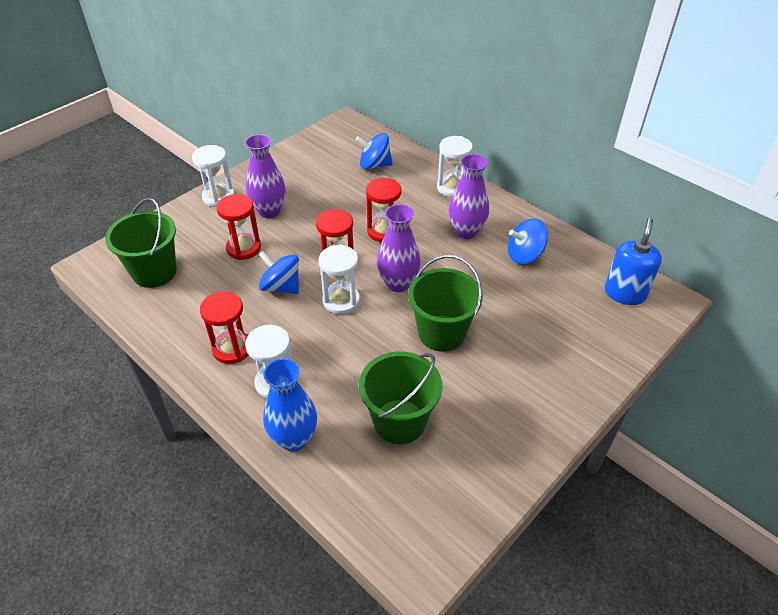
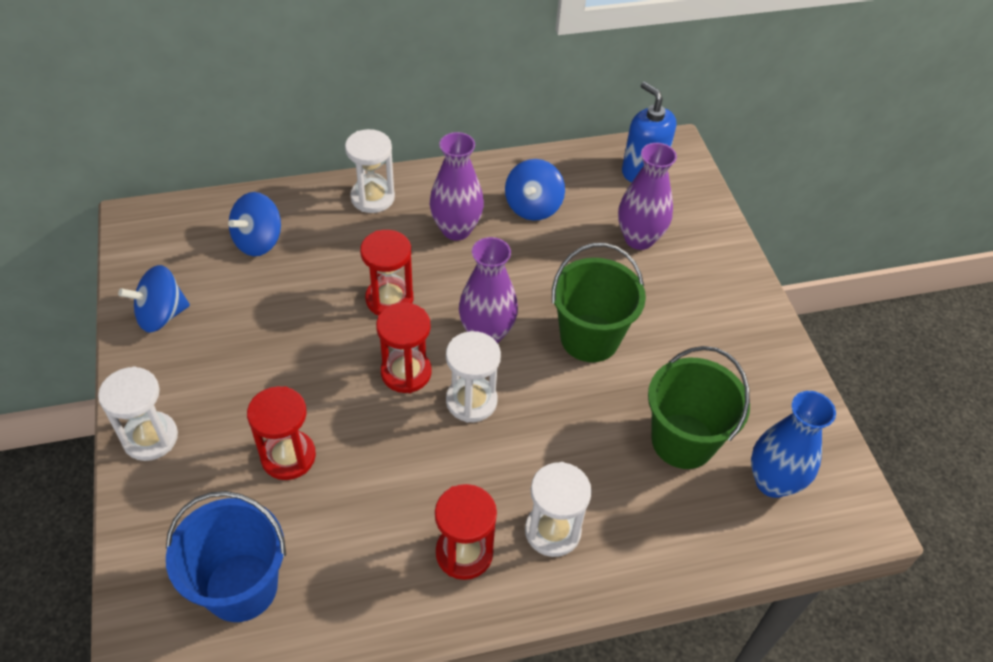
camera: 60 degrees left, 5 degrees up
(154, 272) = (241, 587): green bucket -> blue bucket
(269, 211) = (240, 393): purple vase -> purple vase (639, 239)
(281, 287) = (397, 449): blue spinning top -> blue spinning top (161, 315)
(294, 439) = (646, 551): blue vase -> blue vase (772, 482)

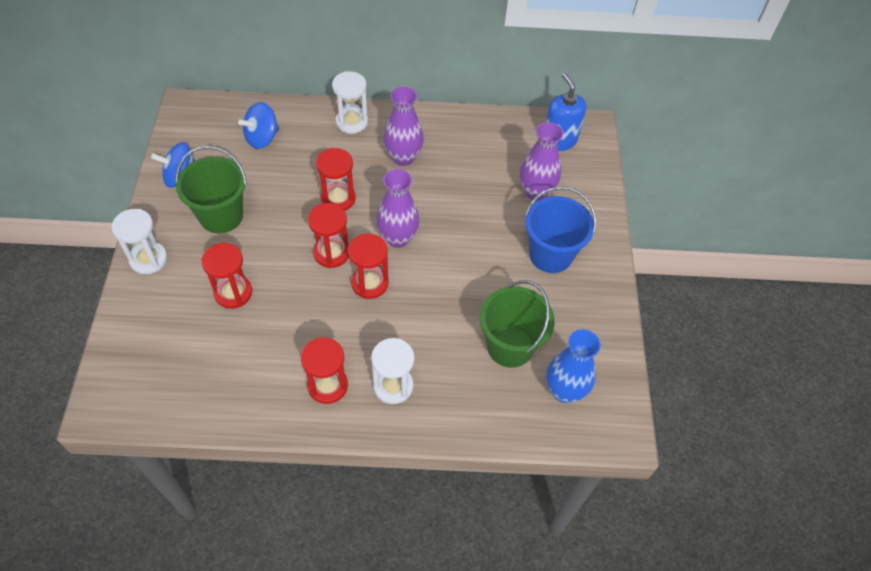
camera: 15 degrees right, 5 degrees up
(241, 587) = (175, 371): blue bucket -> blue bucket (550, 255)
(471, 401) = (369, 283): white hourglass -> red hourglass
(533, 207) = (465, 151): blue spinning top -> none
(589, 338) = (470, 257): green bucket -> green bucket (221, 216)

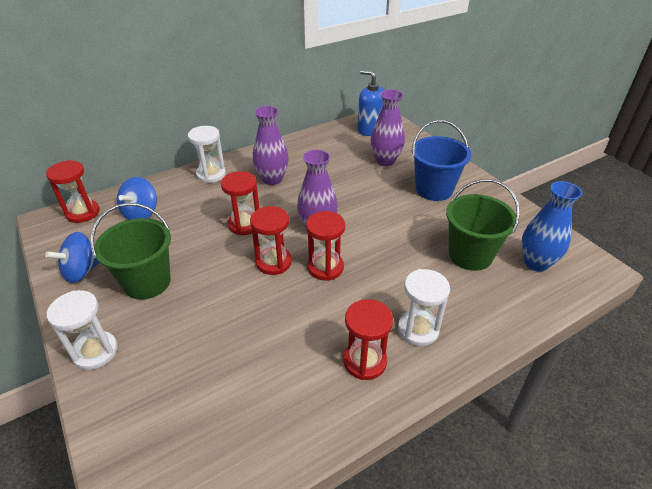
camera: 30 degrees left, 15 degrees down
(233, 293) = (209, 335): red hourglass -> red hourglass (83, 213)

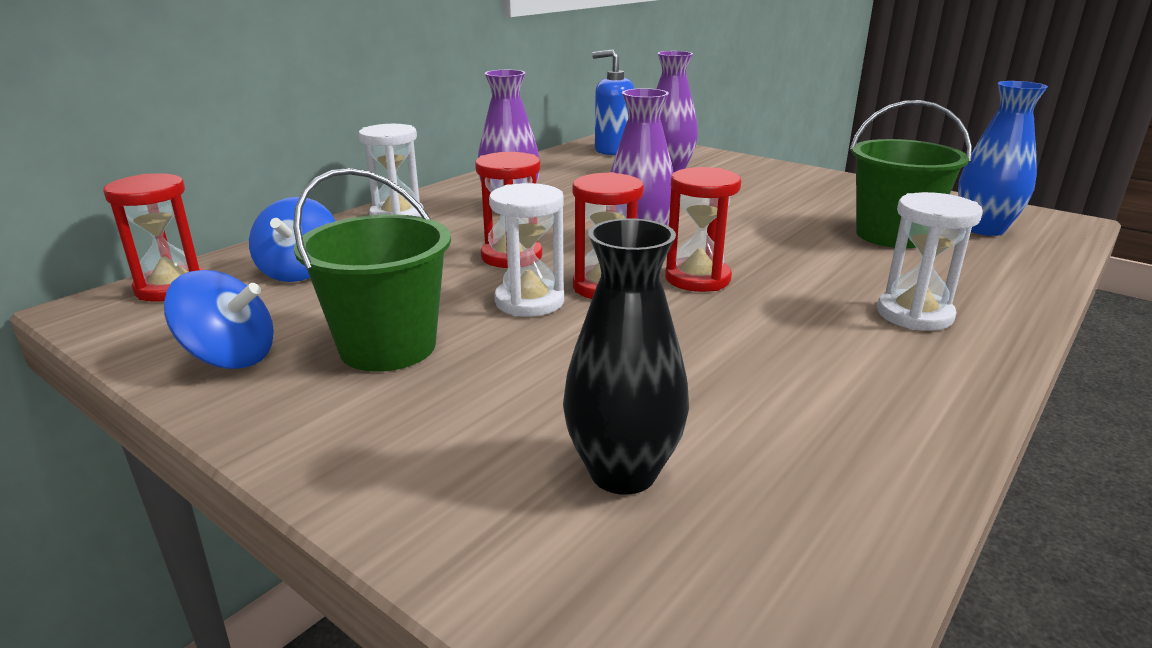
camera: 20 degrees left, 15 degrees down
(82, 271) = (230, 357): blue spinning top -> blue spinning top turned 105 degrees counterclockwise
(95, 352) = (356, 458): white hourglass -> white hourglass (529, 301)
(190, 396) = (623, 472): none -> black vase
(365, 361) = (879, 362): red hourglass -> none
(434, 189) = (768, 188): blue bucket -> none

